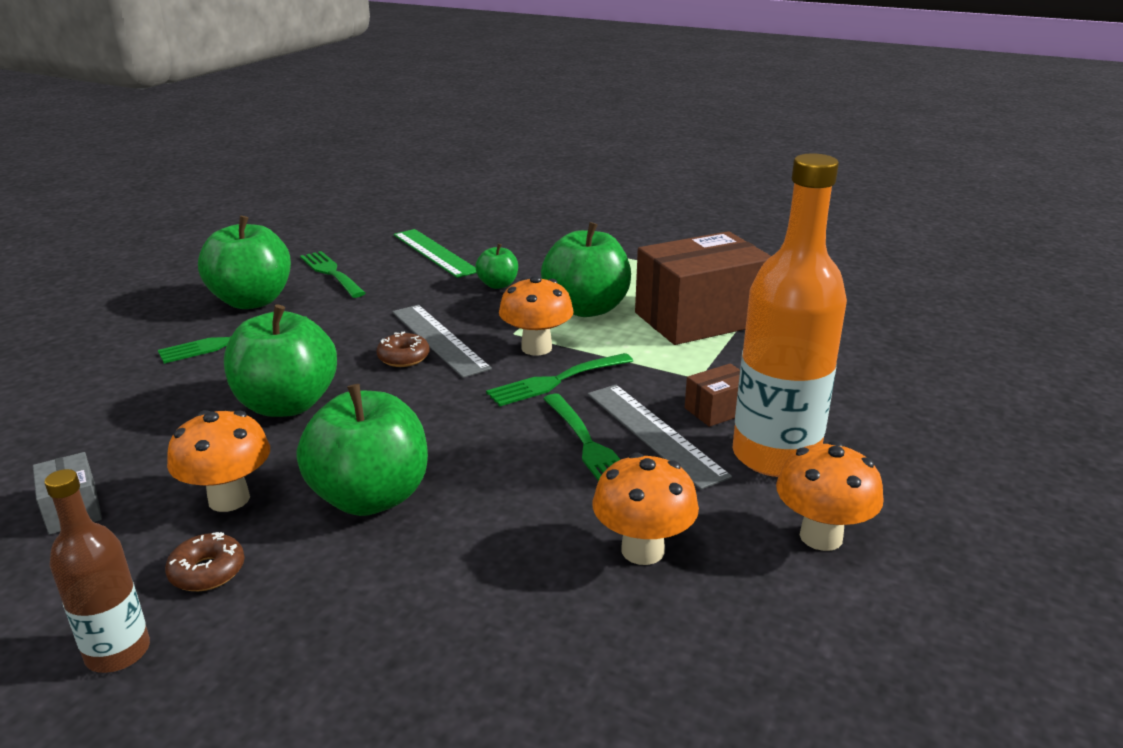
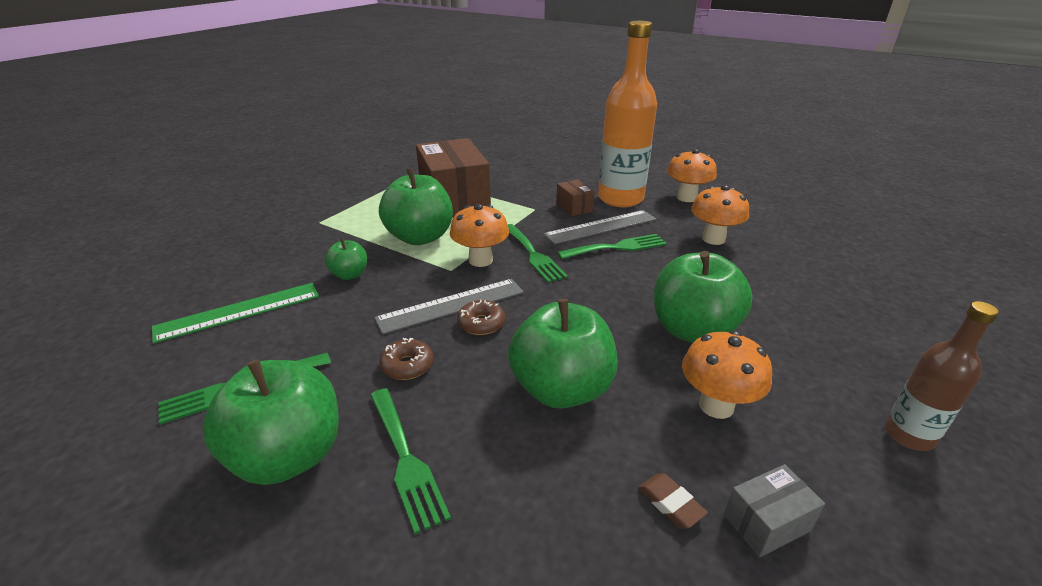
camera: 85 degrees left, 5 degrees up
(122, 458) = (670, 503): none -> brown eraser
(207, 571) = (806, 403): brown donut -> brown donut (407, 365)

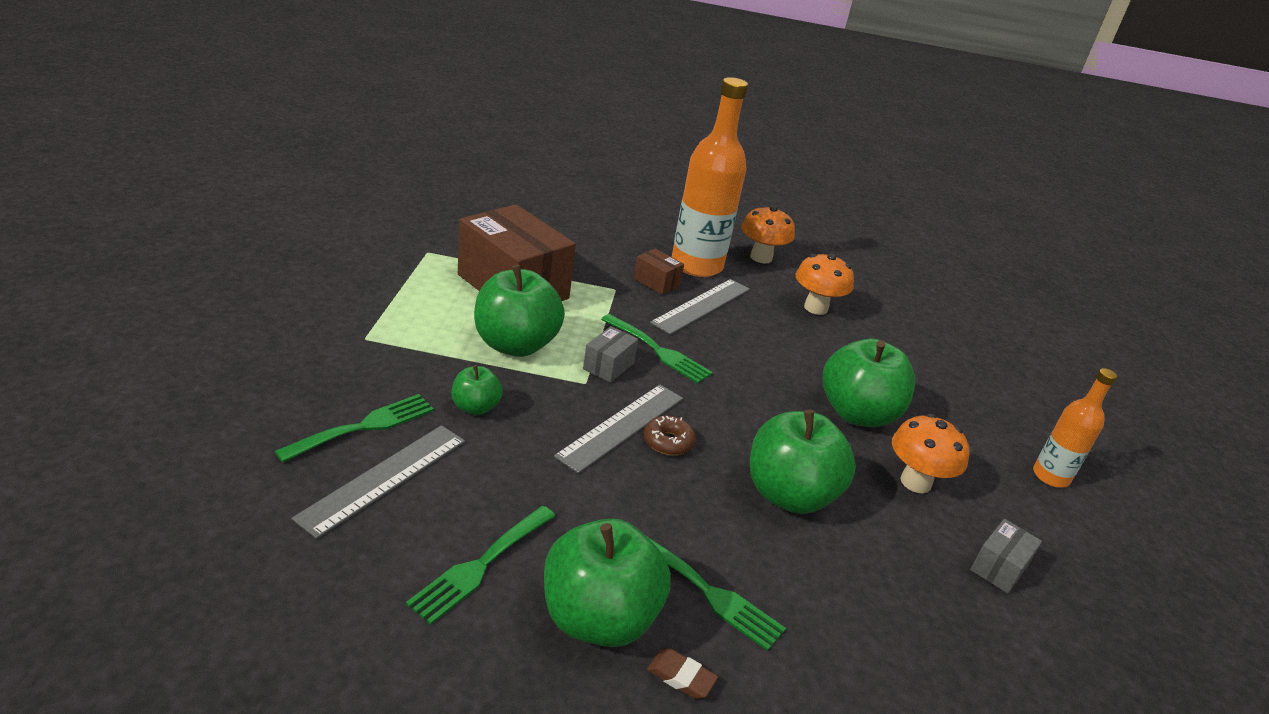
camera: 30 degrees left, 0 degrees up
(239, 311) = (384, 478): green ruler -> grey ruler
(407, 365) = (633, 502): brown donut -> none
(480, 260) = (608, 366): orange mushroom -> grey box
(617, 247) = (734, 330): green fork -> green fork (364, 426)
(670, 503) = (931, 571): brown eraser -> brown eraser (681, 677)
(909, 435) = (1050, 476): brown bottle -> orange bottle

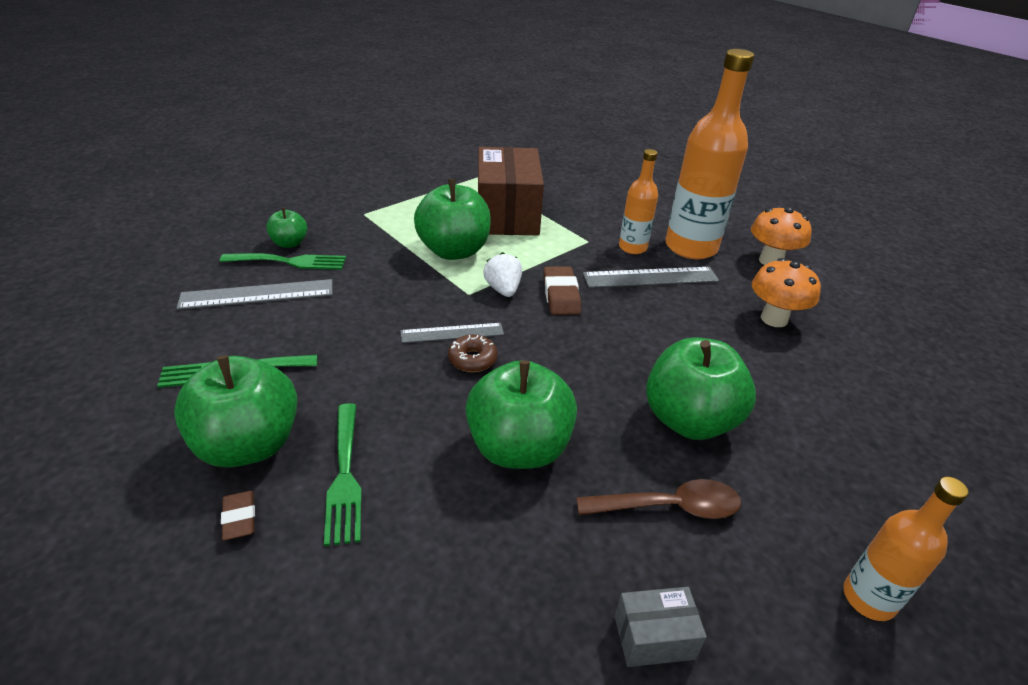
camera: 45 degrees right, 5 degrees up
(475, 407) = (369, 278): green apple -> green apple (290, 243)
(608, 366) = (503, 289): grey box -> white strawberry
(621, 426) = (452, 333): grey ruler -> grey ruler, size x0.66
(656, 282) = (632, 247): brown box -> orange bottle
(658, 351) = (561, 295): green fork -> brown eraser
(915, 482) = (669, 507): orange mushroom -> brown spoon

